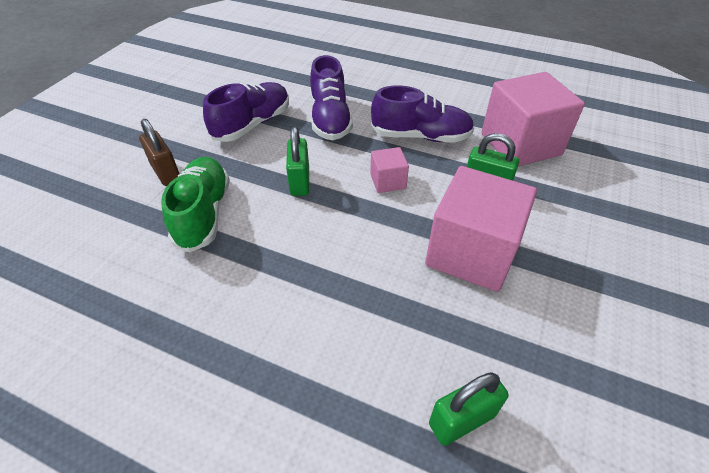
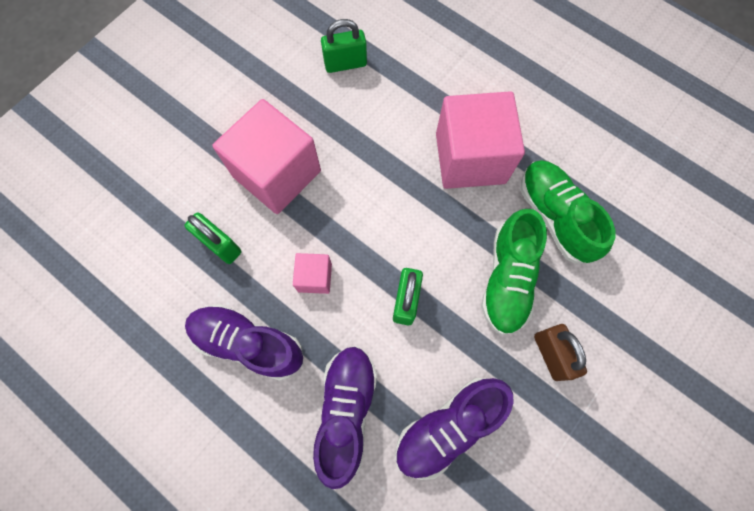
camera: 165 degrees left, 25 degrees up
(144, 278) = (555, 216): none -> green shoe
(520, 144) = (144, 298): pink cube -> pink cube (470, 158)

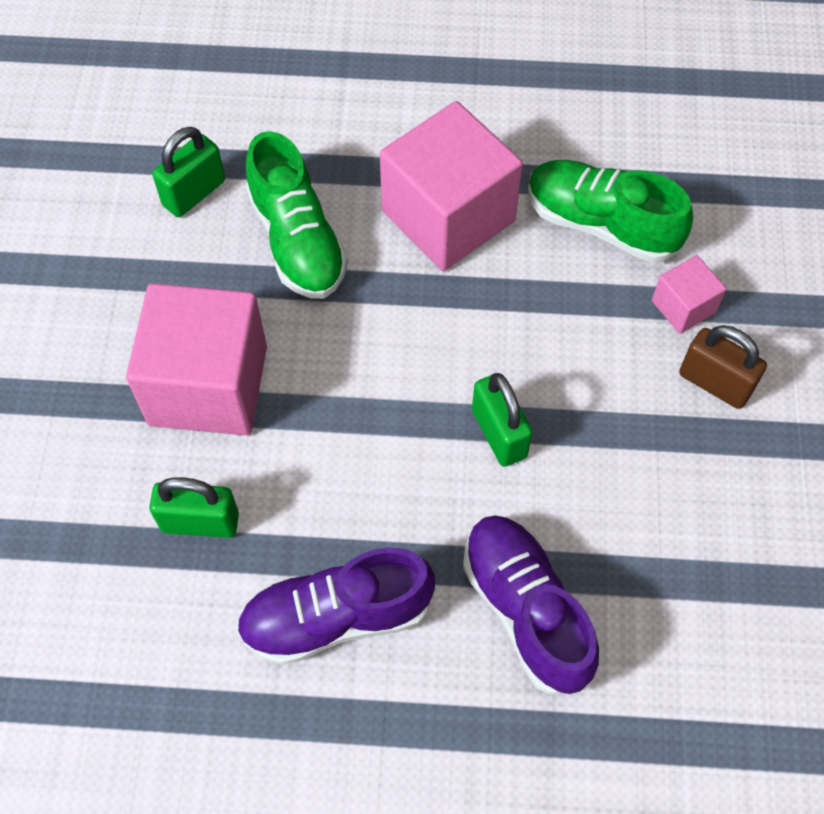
camera: 35 degrees left, 10 degrees down
(315, 277) = (361, 480): pink cube -> pink cube (683, 306)
(448, 426) = (660, 543): purple shoe -> none
(507, 279) = (600, 330): green shoe -> green shoe (297, 240)

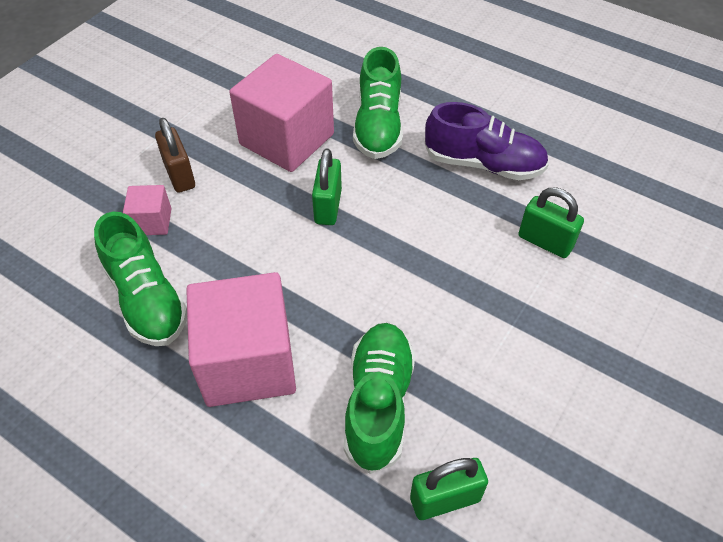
camera: 150 degrees left, 10 degrees down
(208, 385) = (504, 322): pink cube -> pink cube (287, 139)
(526, 610) = (378, 126): purple shoe -> green shoe

